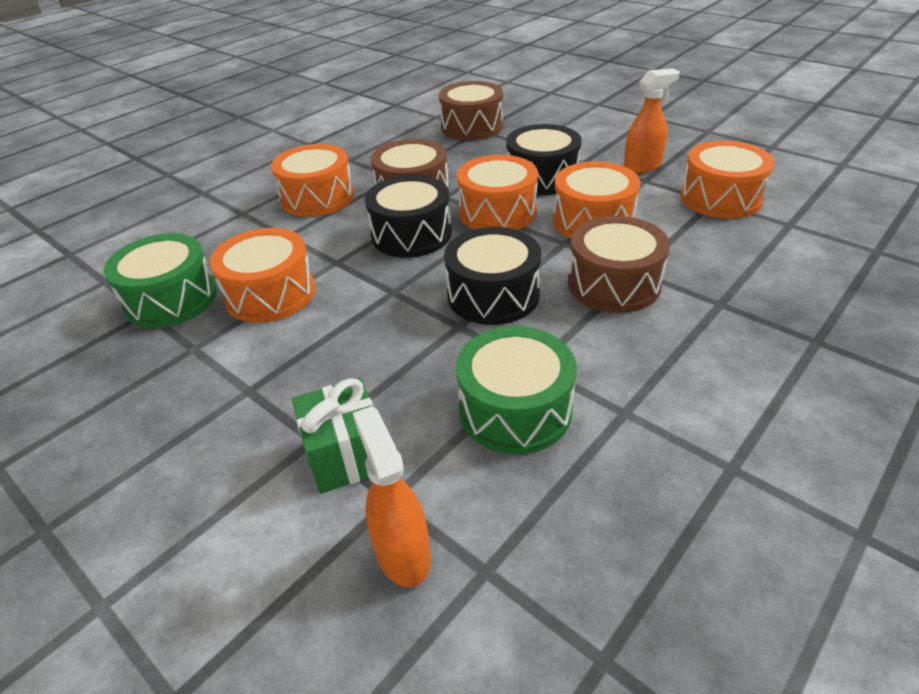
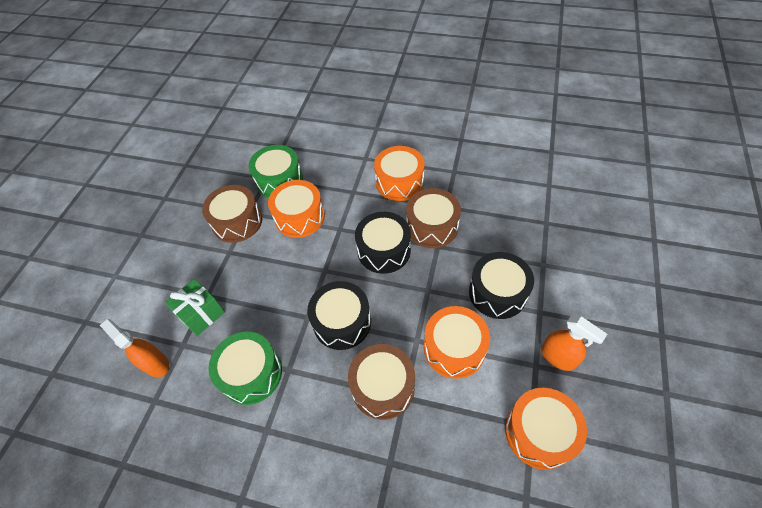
camera: 65 degrees right, 15 degrees up
(402, 553) = (156, 364): orange spray bottle -> orange spray bottle turned 90 degrees counterclockwise
(472, 127) = (548, 215): brown drum -> brown drum (237, 222)
(497, 212) = (434, 285): orange drum -> none

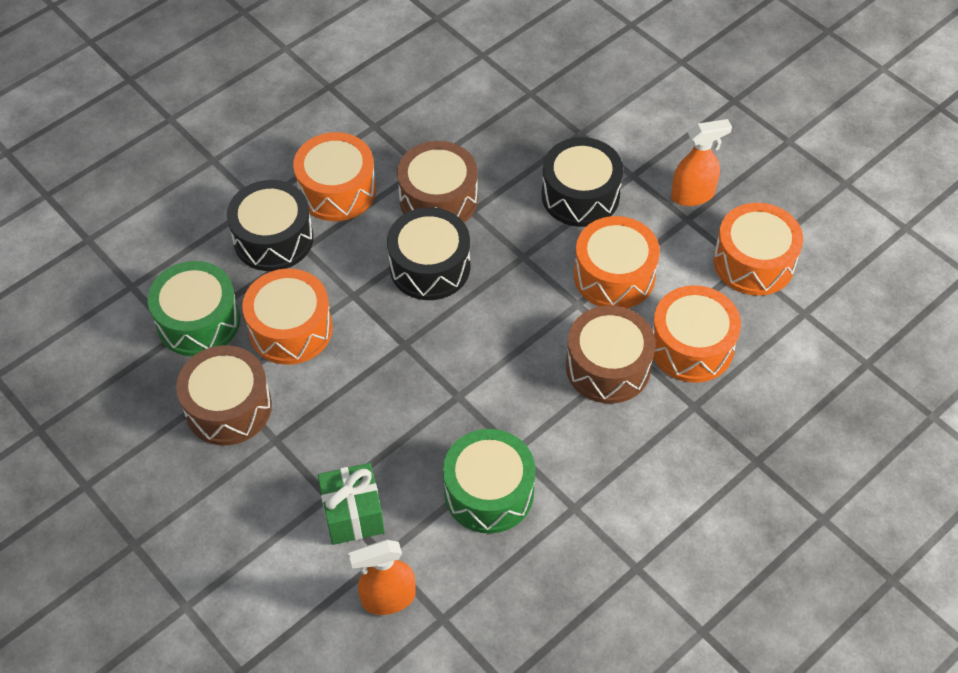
camera: 60 degrees left, 0 degrees up
(342, 322) = (495, 363): black drum -> black drum (273, 238)
(436, 431) = (691, 346): none -> orange drum

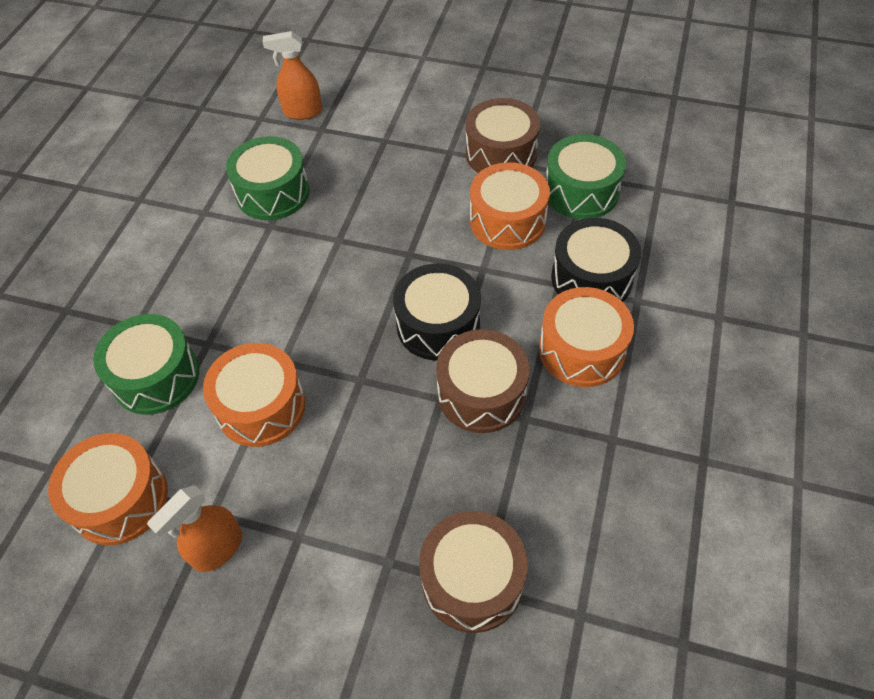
camera: 150 degrees right, 0 degrees up
(353, 514) = (359, 139): green gift -> none
(388, 598) = (302, 112): orange spray bottle -> orange spray bottle turned 135 degrees counterclockwise
(580, 195) = (342, 477): black drum -> none
(608, 367) = (226, 321): brown drum -> brown drum (472, 580)
(691, 346) = (156, 376): orange drum -> green drum

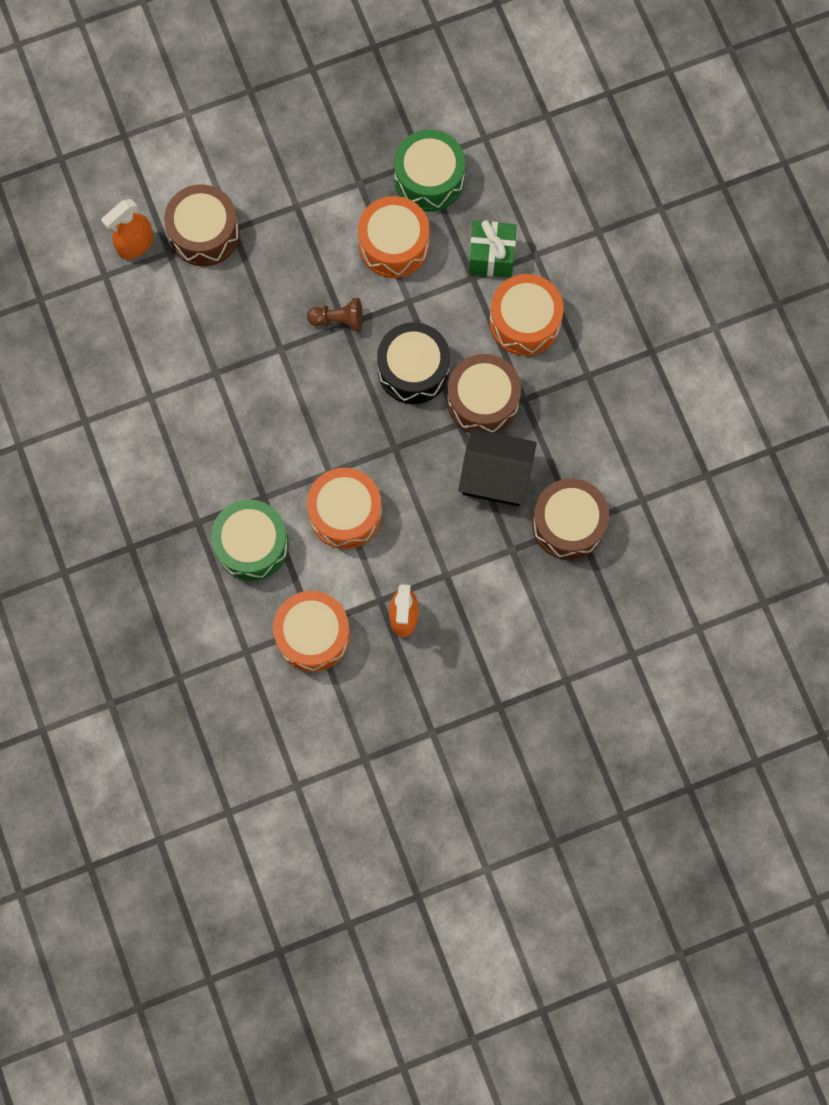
camera: 40 degrees left, 20 degrees up
(273, 193) = (188, 341): green drum -> none
(408, 247) = (338, 320): none -> brown pawn
(435, 472) = (495, 476): none -> black house
(501, 153) = (339, 181): brown drum -> brown drum (204, 233)
(591, 278) = (491, 256): black drum -> green gift

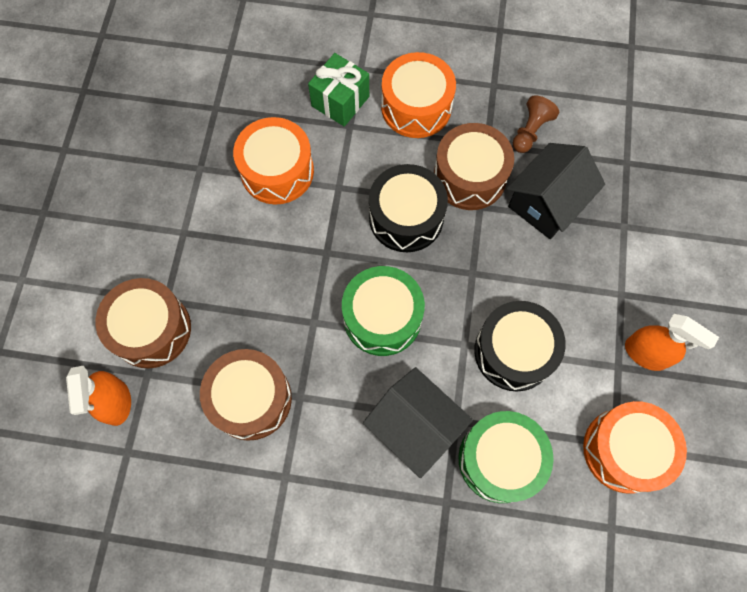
camera: 60 degrees left, 5 degrees down
(241, 469) = (415, 427): none -> black house
(338, 320) = (318, 255): brown pawn -> brown pawn (530, 131)
(345, 513) = (514, 351): orange drum -> black drum
(429, 179) = (236, 111): green drum -> green drum (382, 317)
(568, 524) = (623, 169): brown drum -> brown drum (251, 399)

